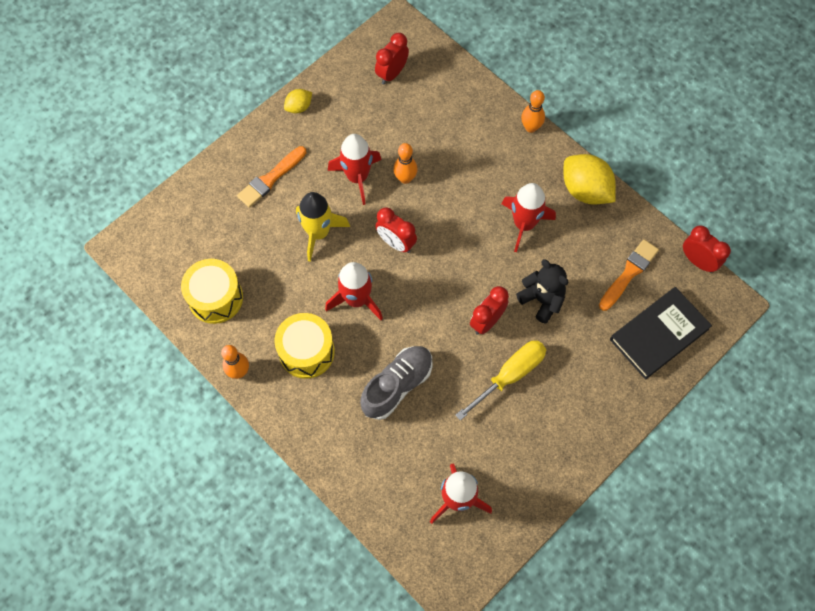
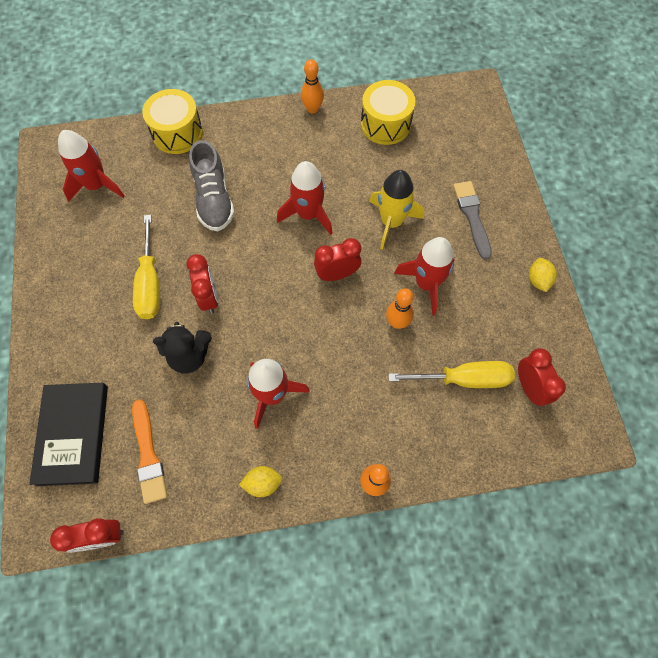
camera: 125 degrees right, 0 degrees up
(270, 178) = (472, 216): orange brush -> grey brush
(306, 352) = (292, 157): yellow drum -> yellow drum (177, 133)
(416, 114) = (463, 379): none -> yellow screwdriver
(585, 190) = (262, 483): yellow lemon -> yellow lemon, size x0.52

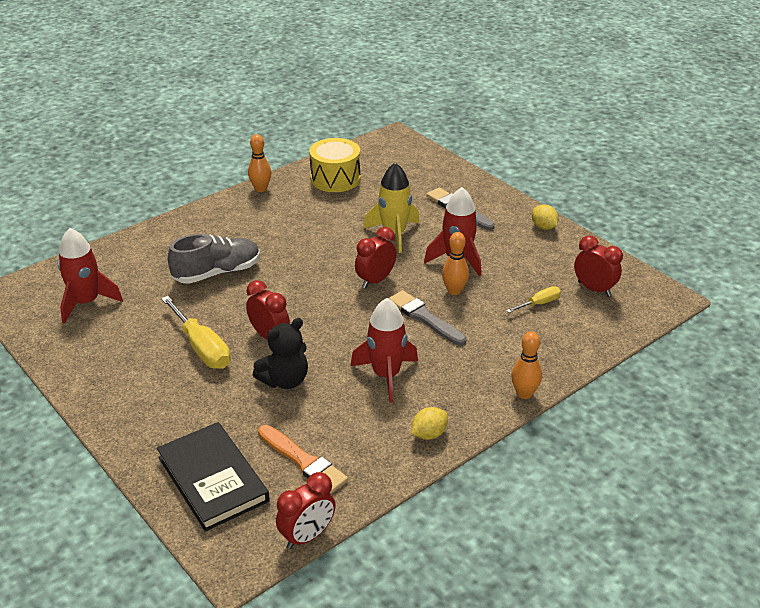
camera: 30 degrees left, 30 degrees down
(177, 133) = (141, 242): yellow drum -> none
(214, 199) = (217, 273): grey shoe -> grey shoe turned 75 degrees counterclockwise
(308, 214) = (316, 253): red rocket -> none
(349, 342) = (424, 317): none -> grey brush
(463, 379) = (539, 304): yellow screwdriver -> yellow screwdriver, size x0.54

